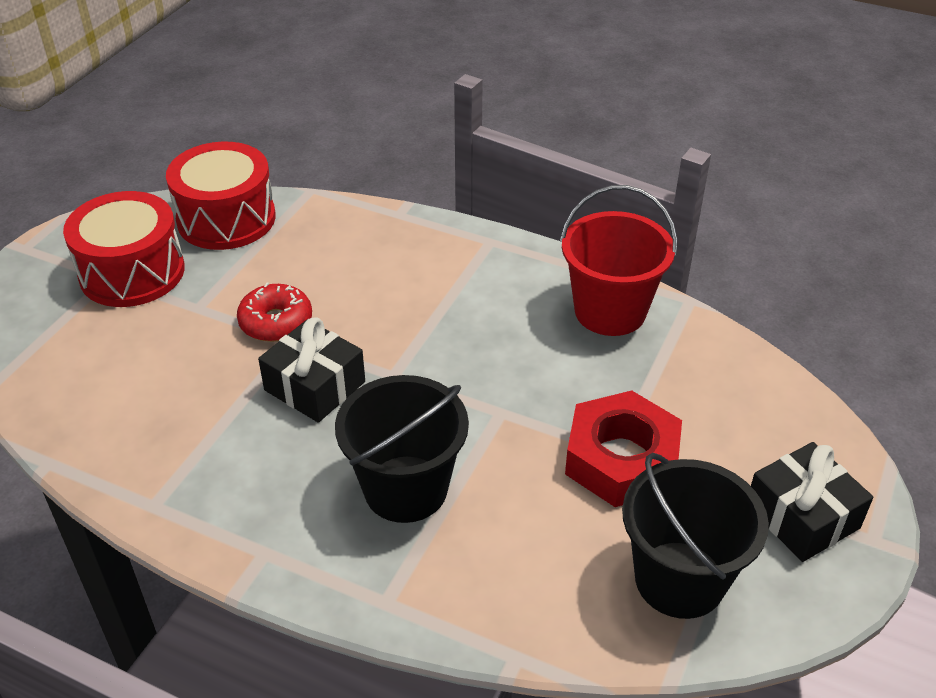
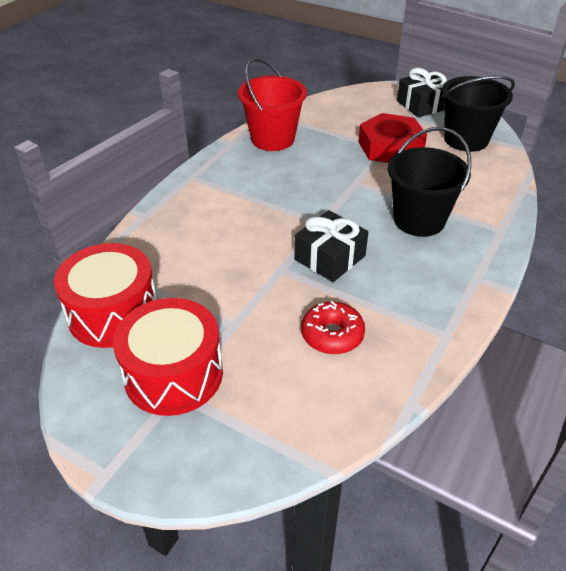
camera: 85 degrees left, 0 degrees up
(276, 322) = (259, 278): red donut -> red donut (332, 335)

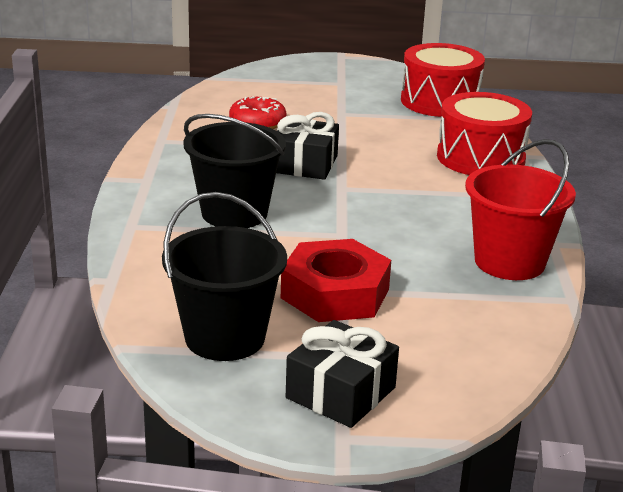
camera: 150 degrees right, 15 degrees down
(173, 374) = (353, 88): red drum -> red drum (480, 158)

